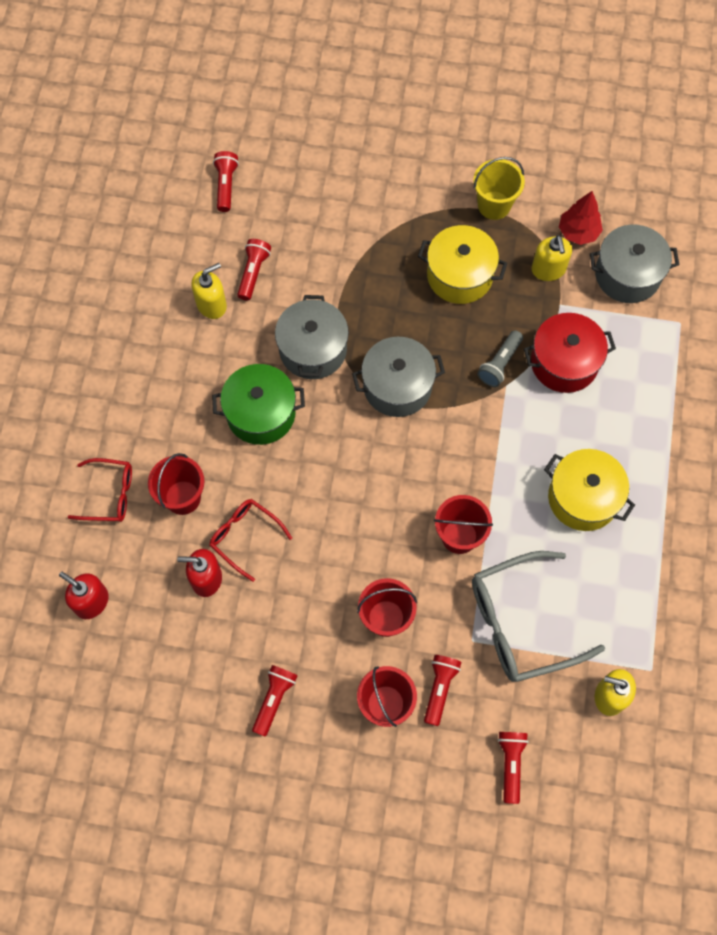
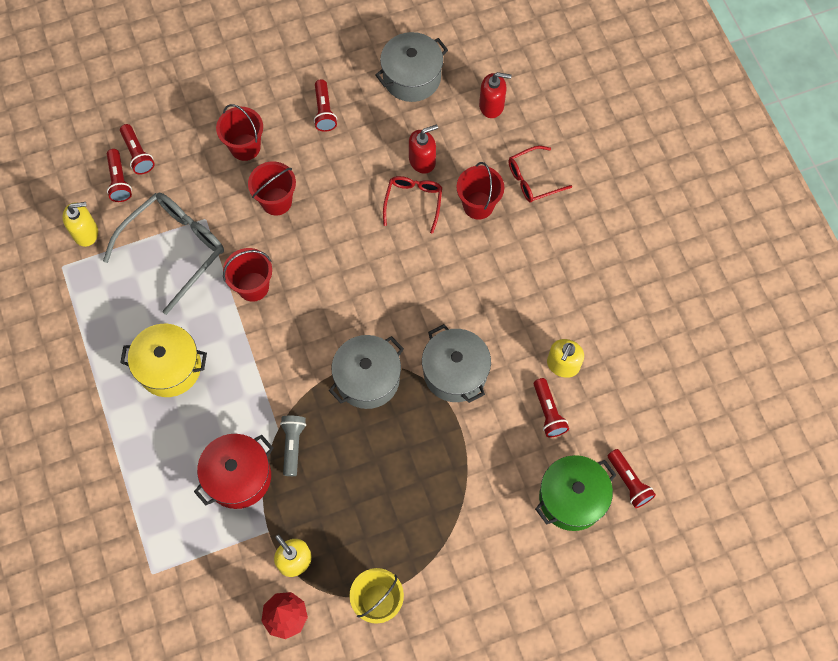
camera: 150 degrees right, 0 degrees up
(245, 537) = (413, 202): red glasses -> red glasses turned 90 degrees counterclockwise
(261, 413) = (462, 298): green pot -> green pot (572, 498)
(439, 689) = (212, 175): red flashlight -> red flashlight (119, 181)
(459, 275) = (371, 510): yellow pot -> none
(627, 275) = (220, 596): grey pot -> grey pot (412, 77)

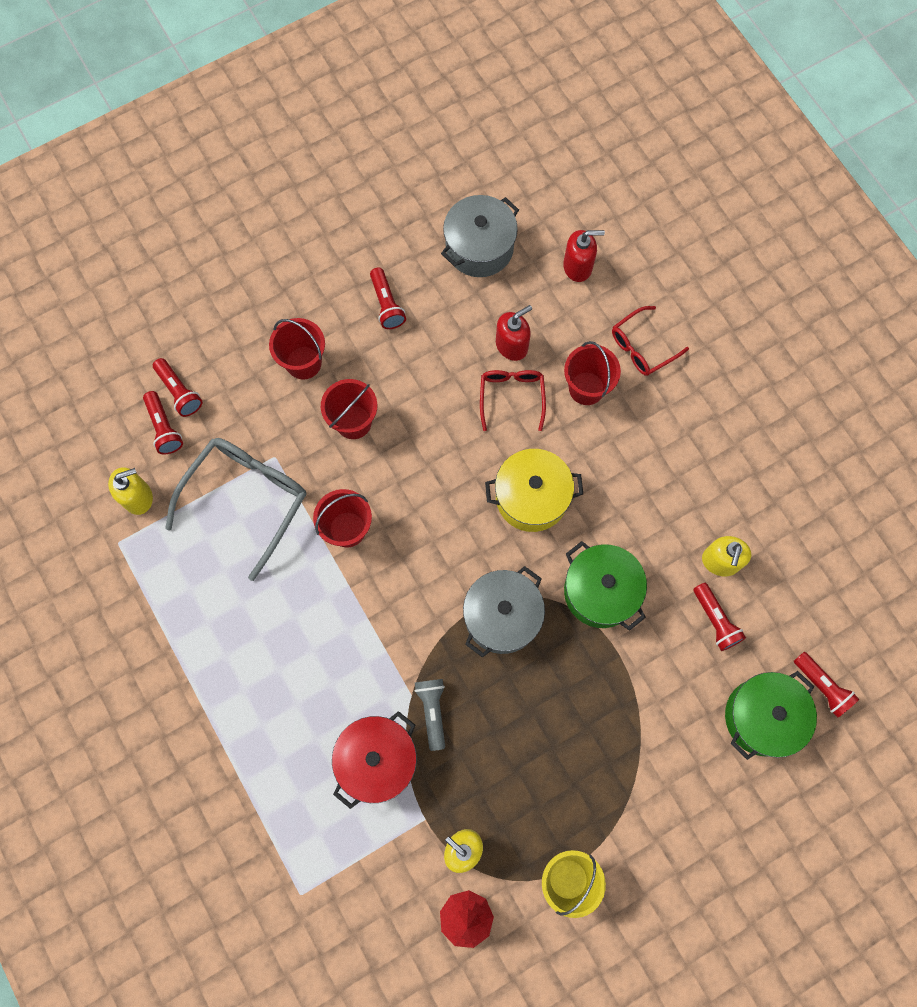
camera: 10 degrees left, 5 degrees up
(169, 367) = (270, 643): yellow pot -> yellow pot (531, 497)
(455, 372) = (600, 591): grey pot -> green pot

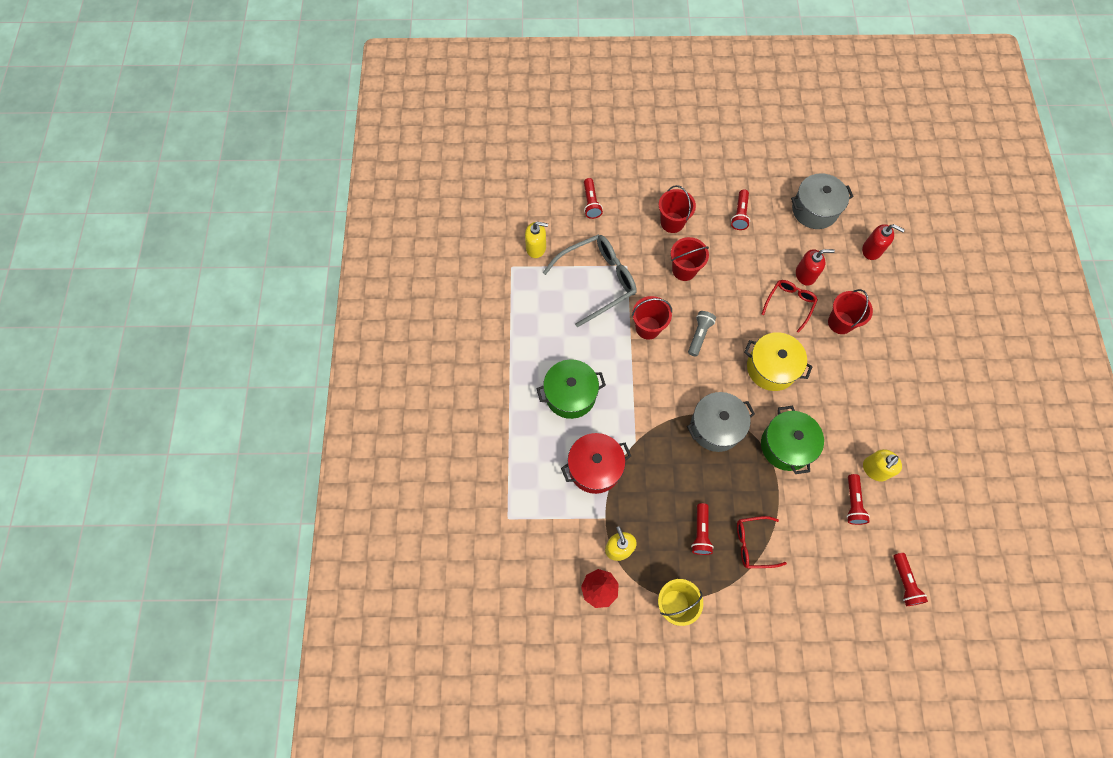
camera: 30 degrees right, 5 degrees down
(164, 428) = (571, 218): red flashlight -> red flashlight (700, 532)
(432, 711) = (643, 458): grey flashlight -> grey flashlight (699, 335)
(642, 347) = (889, 316): red glasses -> red glasses (753, 544)
(762, 717) = (853, 578): green pot -> green pot (570, 395)

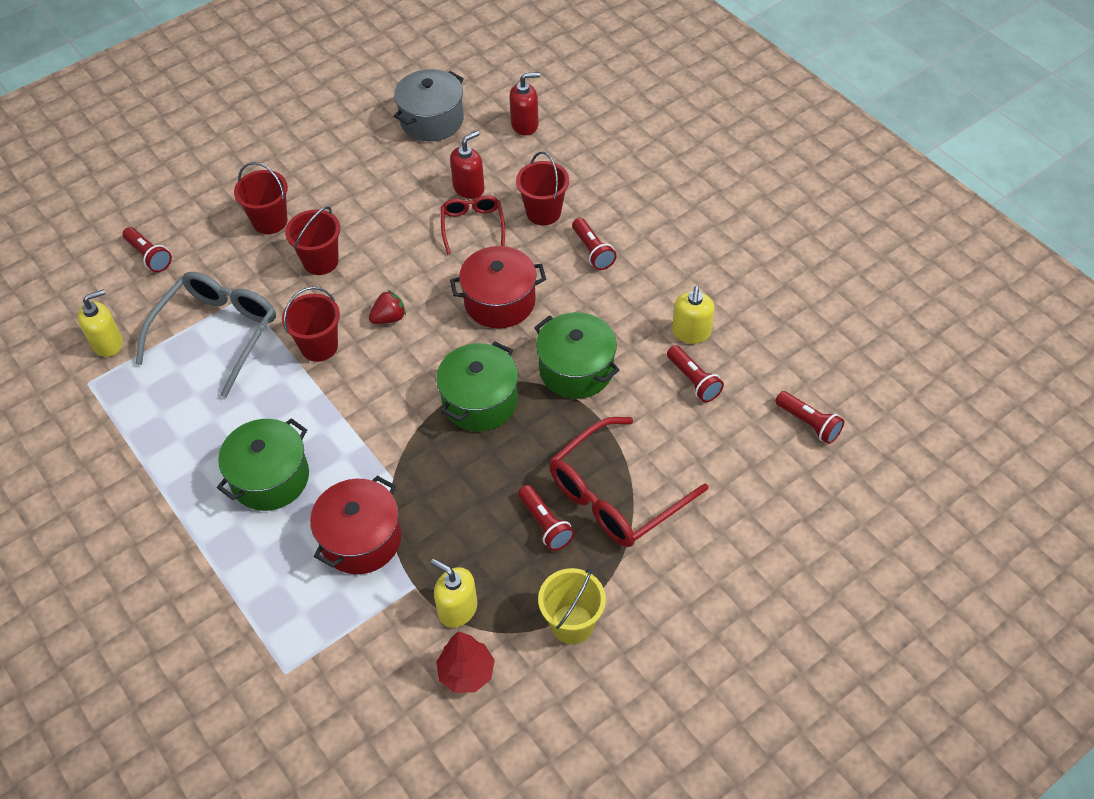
camera: 35 degrees left, 15 degrees down
(699, 335) = (389, 318): grey flashlight -> red strawberry
(715, 427) = (480, 401): grey pot -> green pot
(740, 214) = (347, 170): red flashlight -> red flashlight (592, 251)
(753, 544) = (616, 495): red glasses -> red glasses, size x1.76
(771, 368) = (499, 301): yellow pot -> red pot

